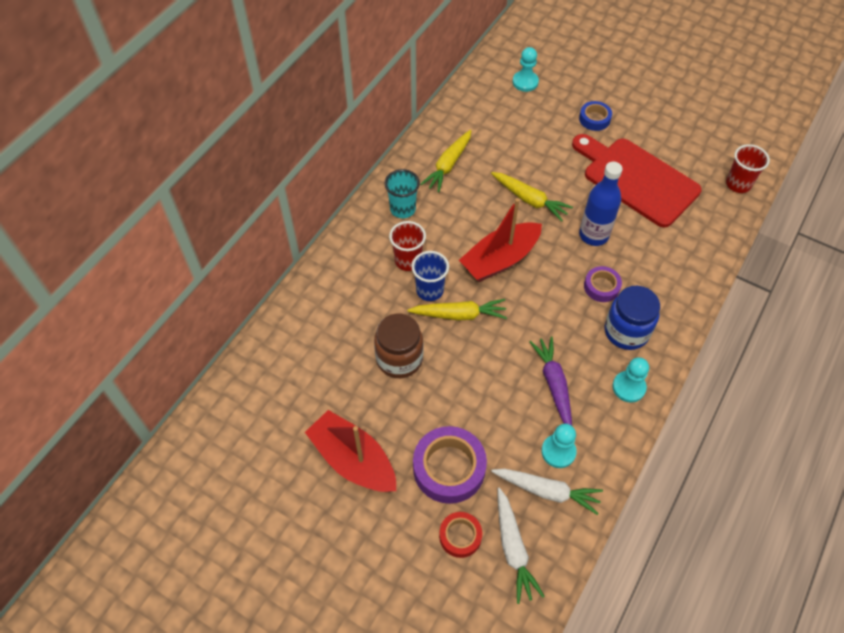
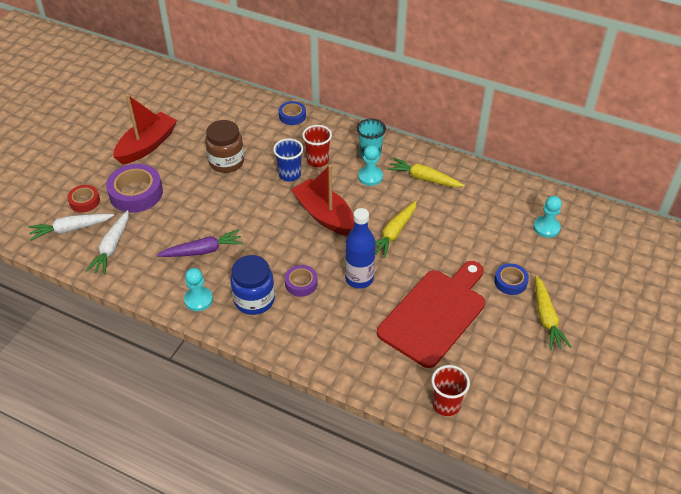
camera: 85 degrees right, 10 degrees down
(319, 283) = (292, 116): none -> blue tape
(459, 314) = (267, 192): yellow carrot -> yellow carrot (546, 318)
(558, 451) = (143, 254): turquoise pawn -> turquoise pawn (370, 177)

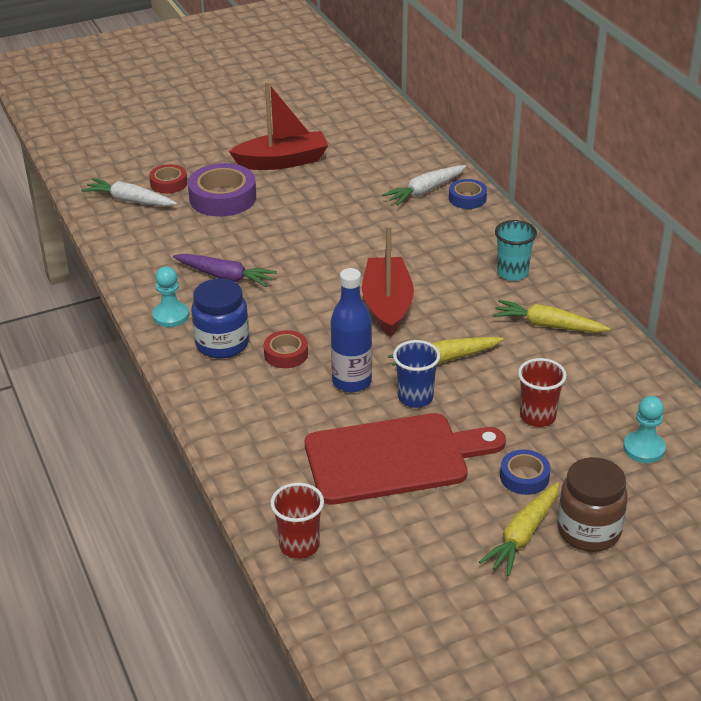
camera: 40 degrees right, 10 degrees down
(112, 247) = (147, 233): white carrot -> white carrot (425, 191)
(226, 162) = (344, 210): brown jar -> brown jar (588, 531)
(289, 174) = (396, 251): blue cup -> blue cup (415, 397)
(301, 283) = (286, 354): purple tape -> red tape
(317, 160) = (443, 252): red cup -> red cup (537, 416)
(370, 177) = (485, 294): turquoise pawn -> none
(424, 178) = (548, 325): yellow carrot -> yellow carrot turned 45 degrees counterclockwise

